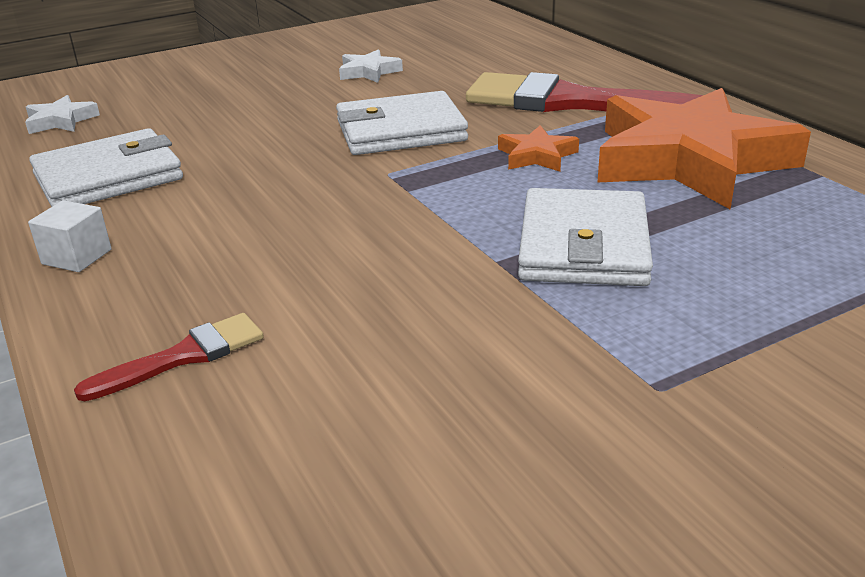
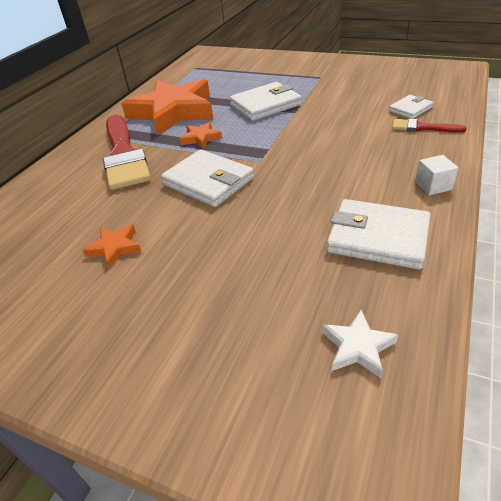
camera: 125 degrees left, 10 degrees up
(263, 397) = (410, 109): none -> white wallet
(369, 72) = (115, 248): white star -> orange star

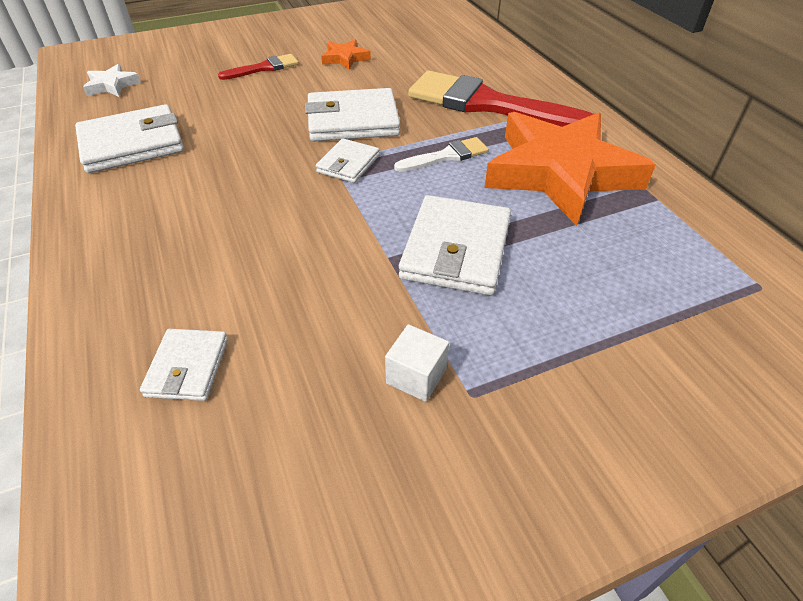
camera: 130 degrees right, 5 degrees up
(201, 138) = (446, 156): orange star -> white brush
(253, 155) = (348, 164): none -> white wallet
(422, 127) = (143, 322): red brush -> red brush (264, 68)
(433, 186) = (92, 218): white cube -> white cube (416, 376)

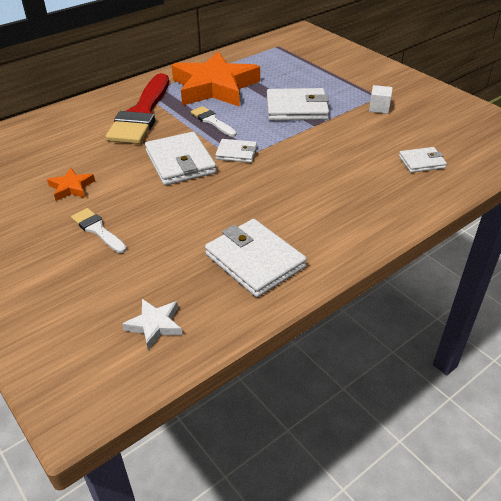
camera: 105 degrees left, 5 degrees down
(264, 68) = (97, 230): red brush -> white brush

